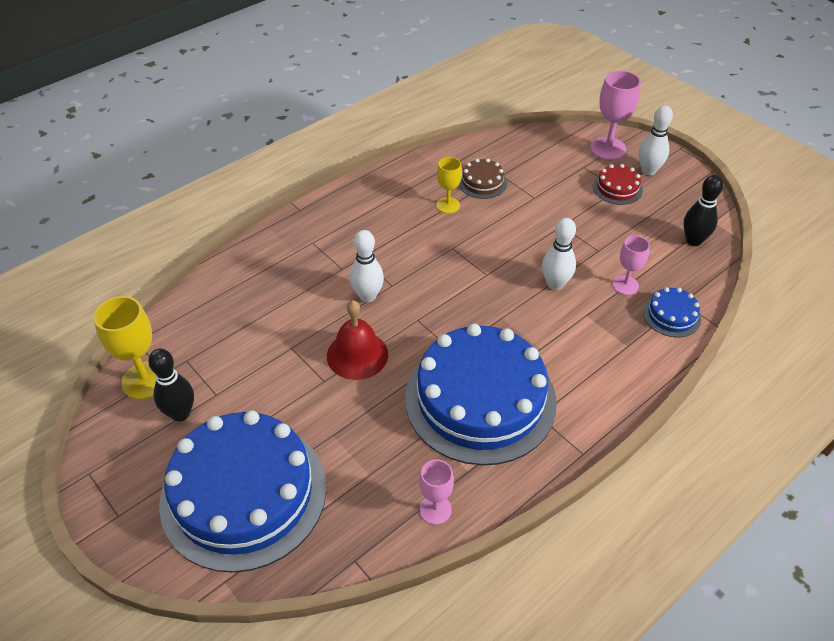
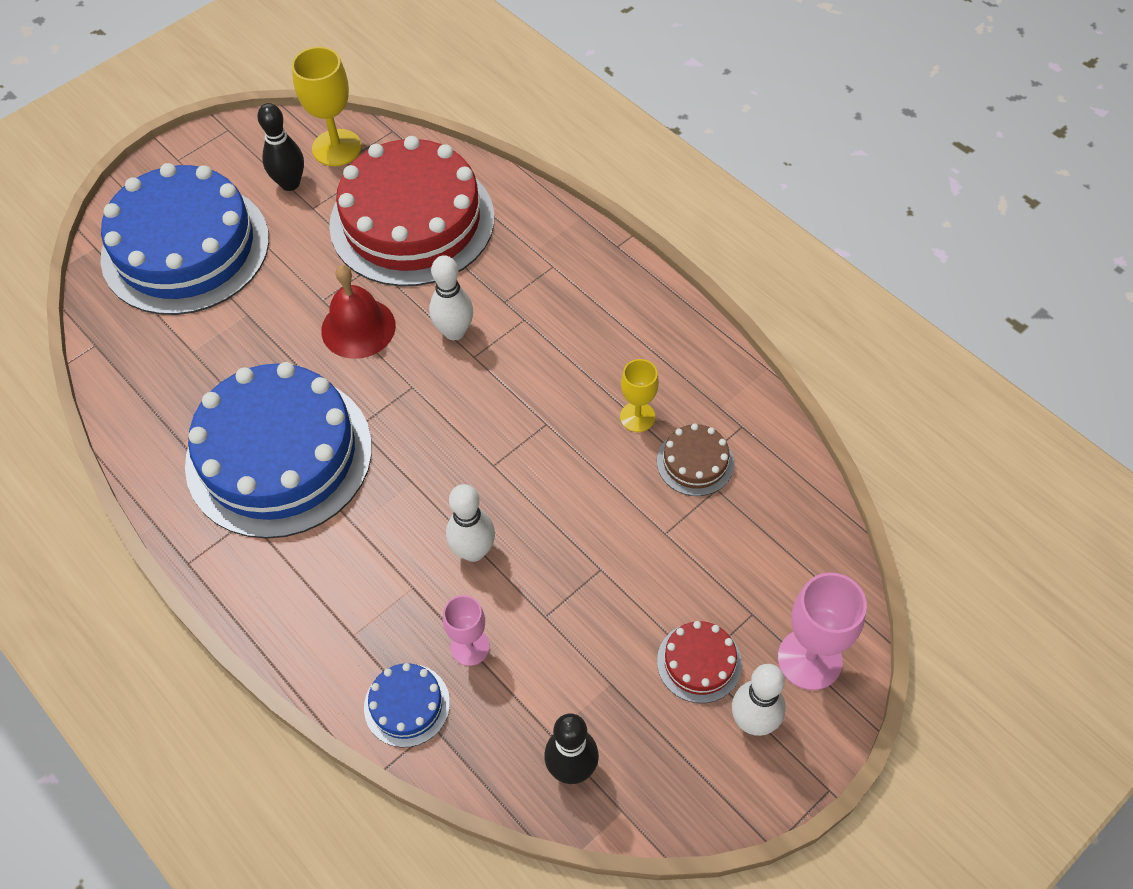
camera: 90 degrees right, 10 degrees up
(249, 324) = (412, 221): none -> red cake
(435, 509) = (138, 411): pink goblet -> none

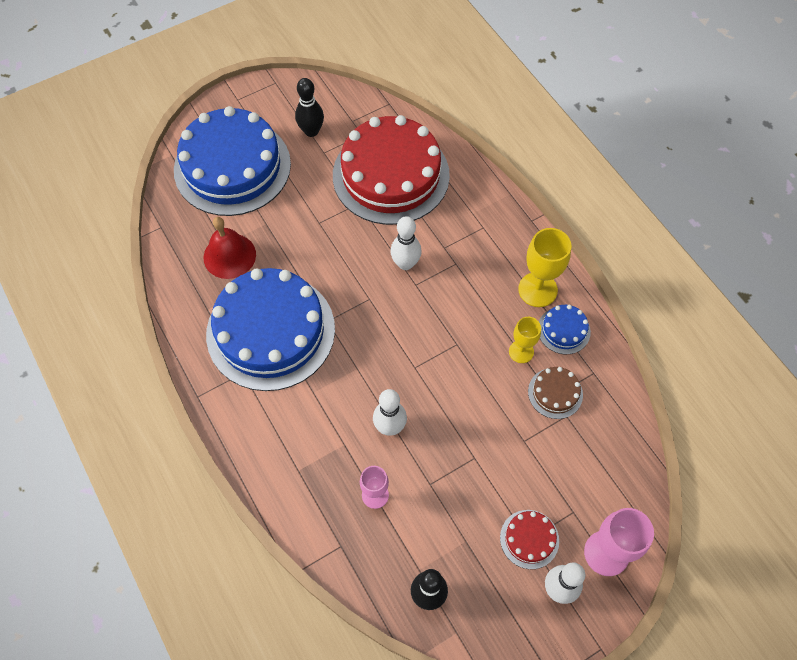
camera: 10 degrees right, 5 degrees up
(336, 148) = (348, 110): yellow goblet -> yellow goblet (537, 289)
(358, 328) = (340, 248): red bell -> red bell (229, 256)
(407, 705) = (325, 527): blue cake -> blue cake (563, 330)

